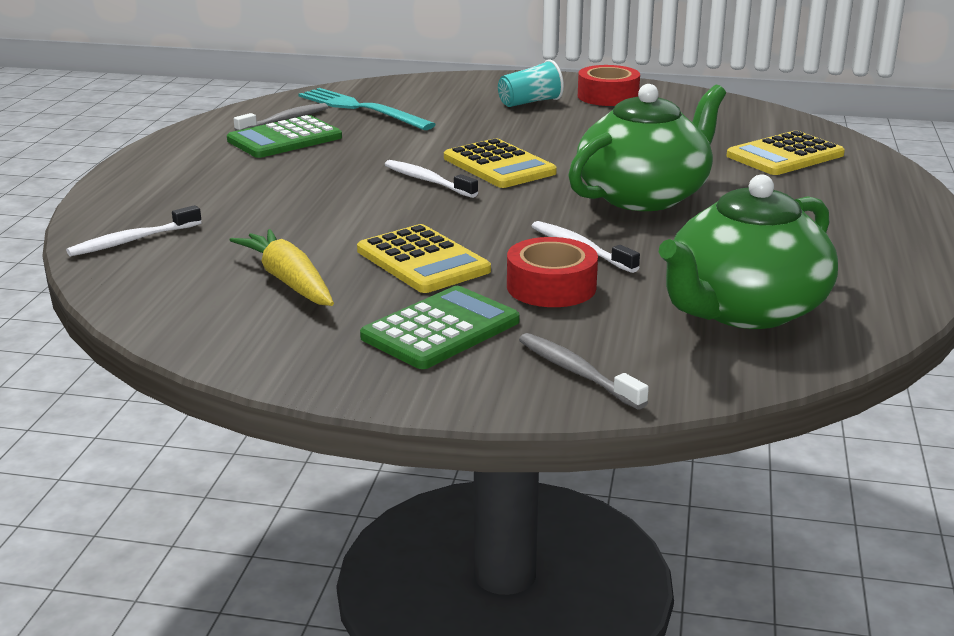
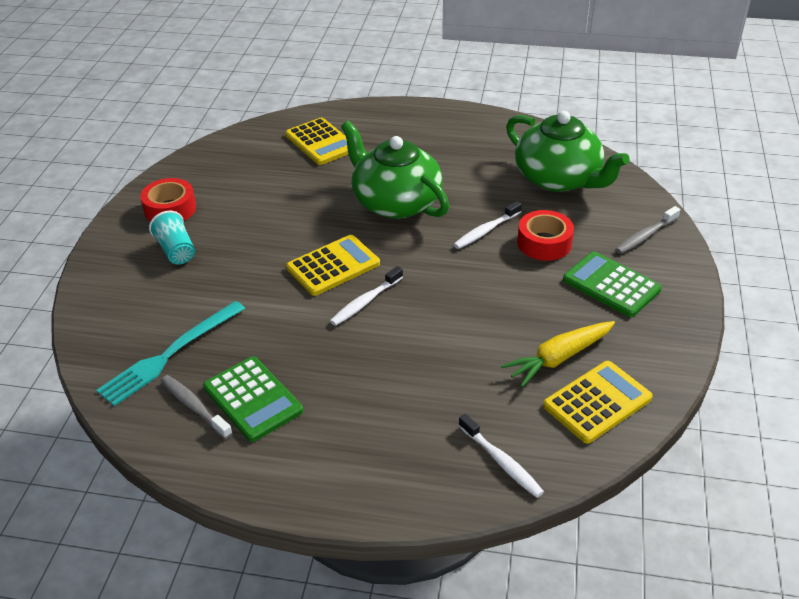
camera: 90 degrees left, 15 degrees up
(422, 261) = (515, 297): yellow calculator -> yellow calculator (597, 402)

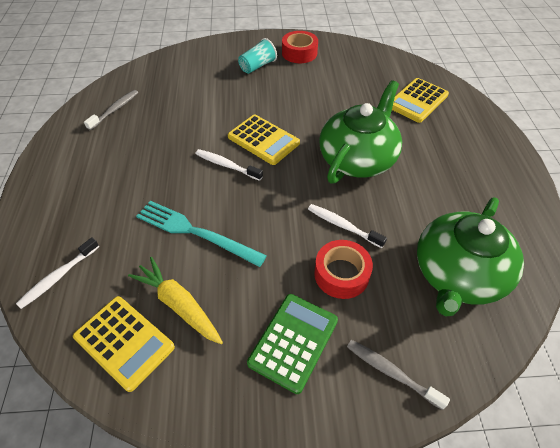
camera: 75 degrees right, 10 degrees up
(170, 355) = (159, 89): turquoise fork -> turquoise fork (195, 232)
(252, 399) = (122, 132): green calculator -> none

